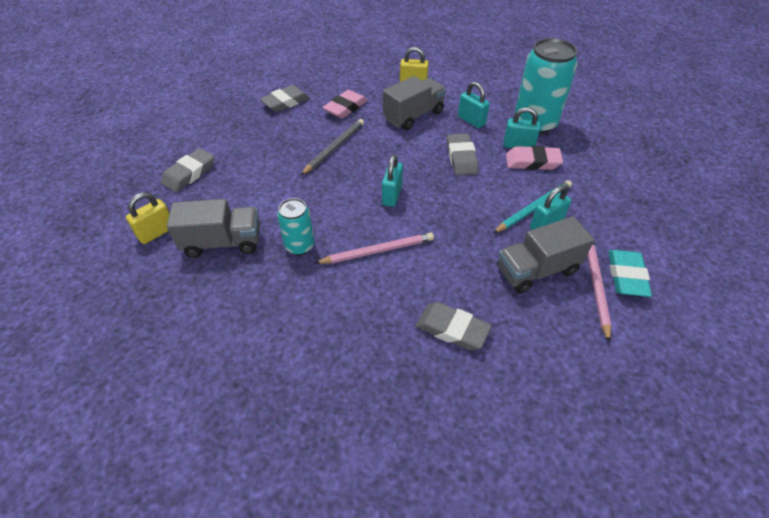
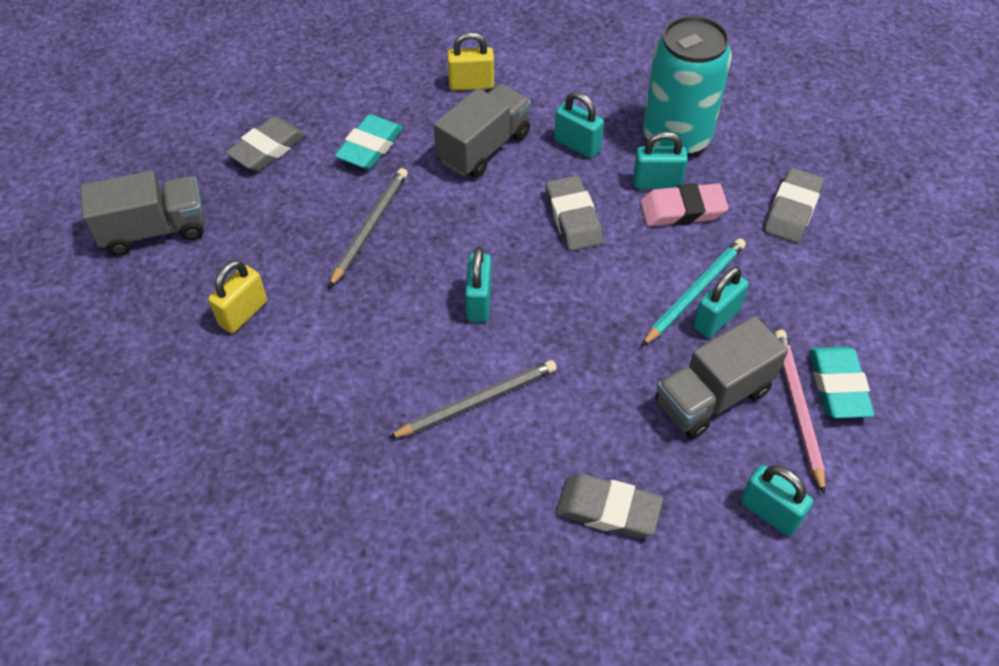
camera: 10 degrees left, 5 degrees up
(157, 233) = (126, 424): yellow padlock -> yellow padlock (243, 313)
(189, 173) = (146, 310): grey eraser -> grey eraser (792, 210)
(222, 242) = (236, 424): grey truck -> grey truck (155, 230)
(299, 246) = (357, 412): turquoise can -> none
(345, 108) = (370, 147): pink eraser -> turquoise eraser
(378, 251) = (477, 401): pink pencil -> grey pencil
(567, 349) = (769, 512): none -> turquoise padlock

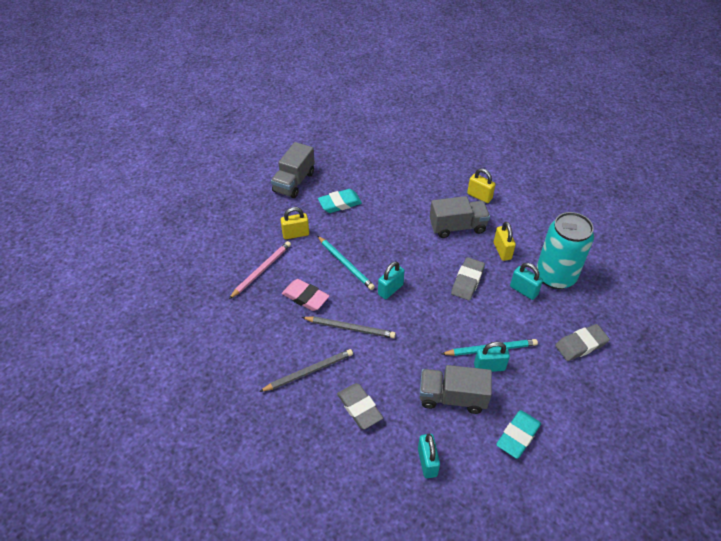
camera: 40 degrees right, 5 degrees down
(155, 230) = (294, 182): grey truck -> grey truck turned 90 degrees clockwise
(267, 149) = (366, 175): grey eraser -> none
(370, 147) = (408, 198): turquoise eraser -> turquoise eraser (340, 203)
(370, 227) = (375, 231): grey pencil -> grey pencil (309, 371)
(373, 308) = (345, 264): none -> turquoise pencil
(577, 145) = (502, 251): turquoise padlock -> yellow padlock
(682, 210) = (523, 310): pink eraser -> pink eraser (305, 297)
(797, 408) = (487, 430): pink pencil -> pink pencil (261, 270)

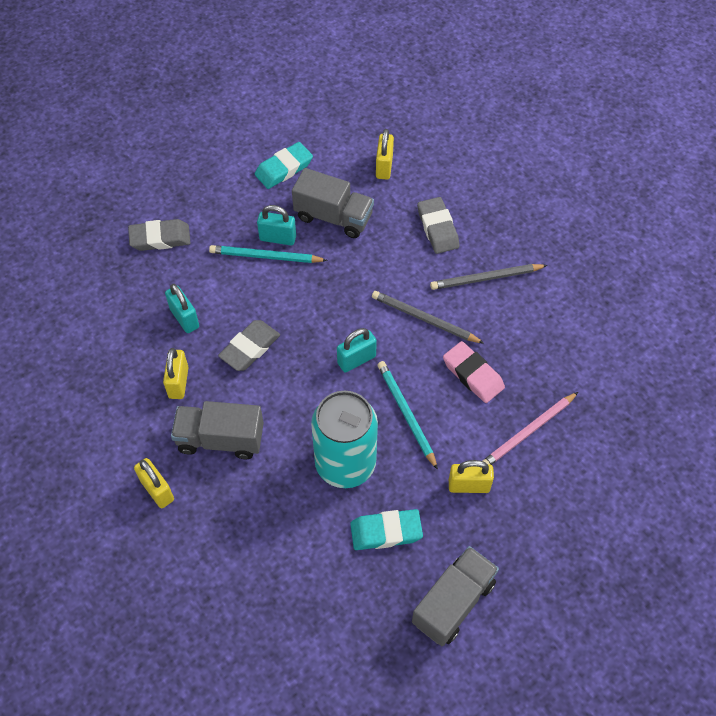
camera: 165 degrees left, 10 degrees up
(427, 462) = (384, 167): turquoise padlock -> yellow padlock
(555, 276) = (131, 328): turquoise can -> turquoise can (345, 464)

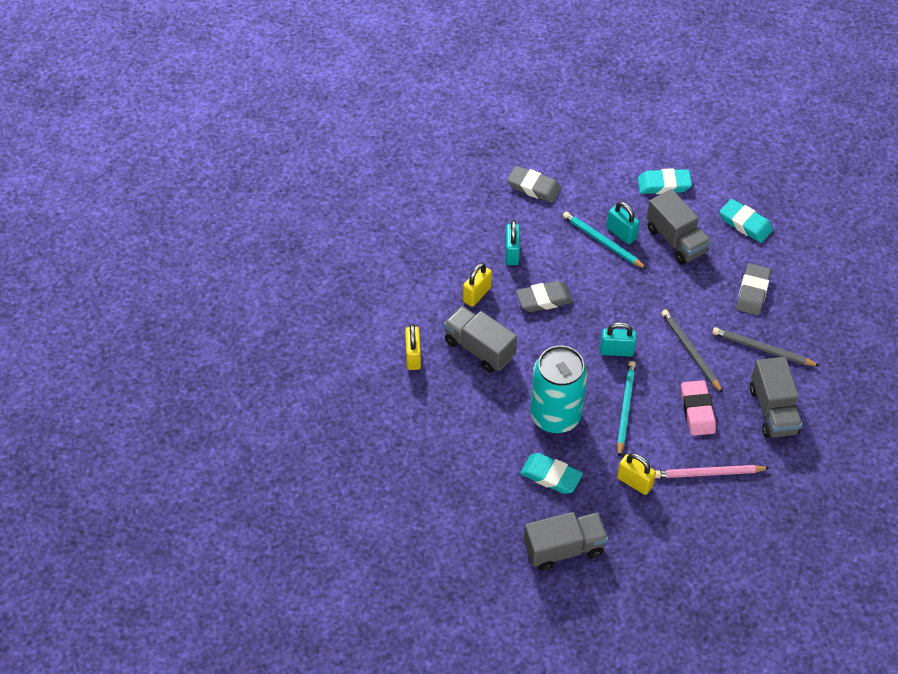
camera: 35 degrees right, 5 degrees down
(384, 167) = (745, 224): yellow padlock -> turquoise eraser
(538, 333) = (773, 410): none -> grey truck

